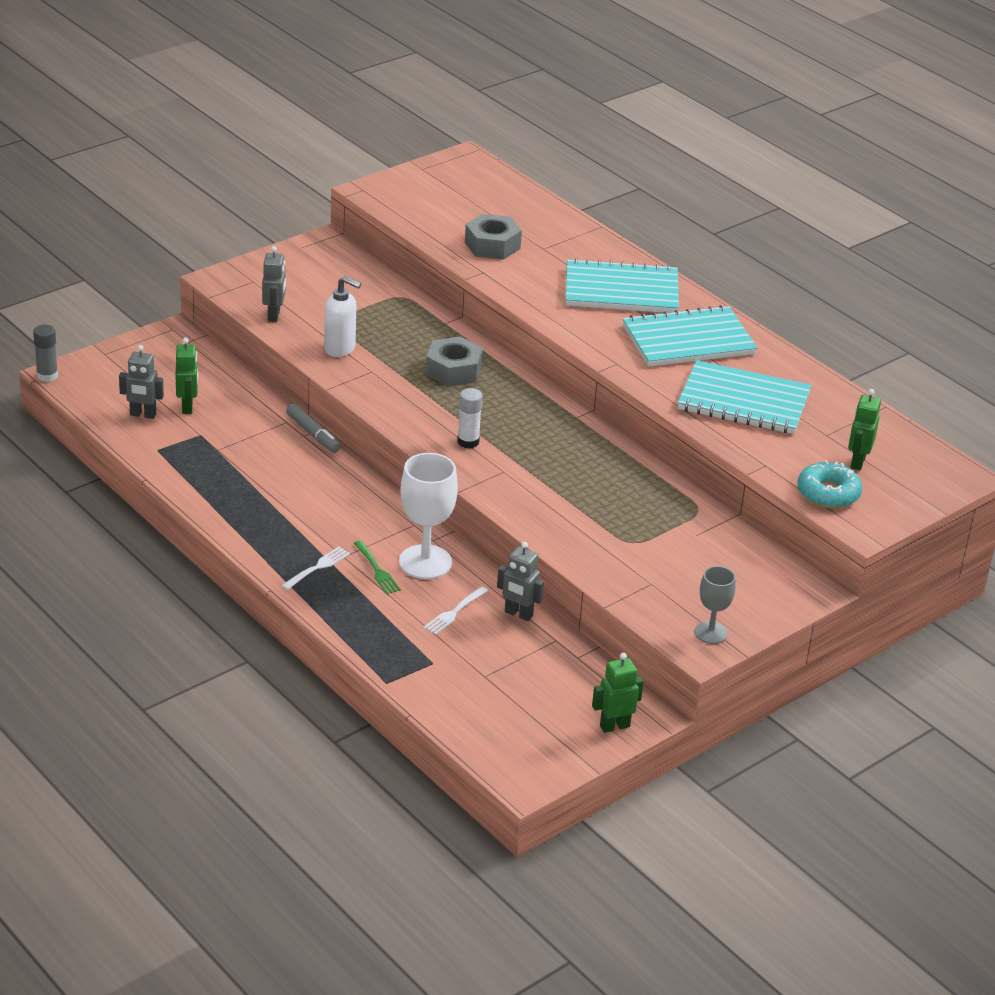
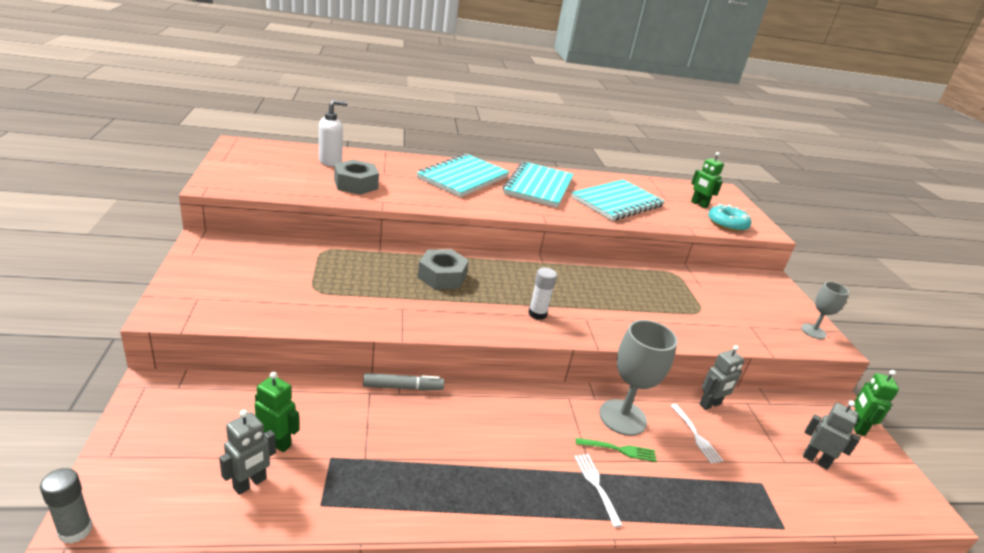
camera: 60 degrees left, 5 degrees down
(274, 315) = (263, 313): grey robot -> grey robot (815, 460)
(340, 349) = (355, 307): white soap dispenser -> white soap dispenser (331, 162)
(425, 562) = (622, 417): white goblet -> grey goblet

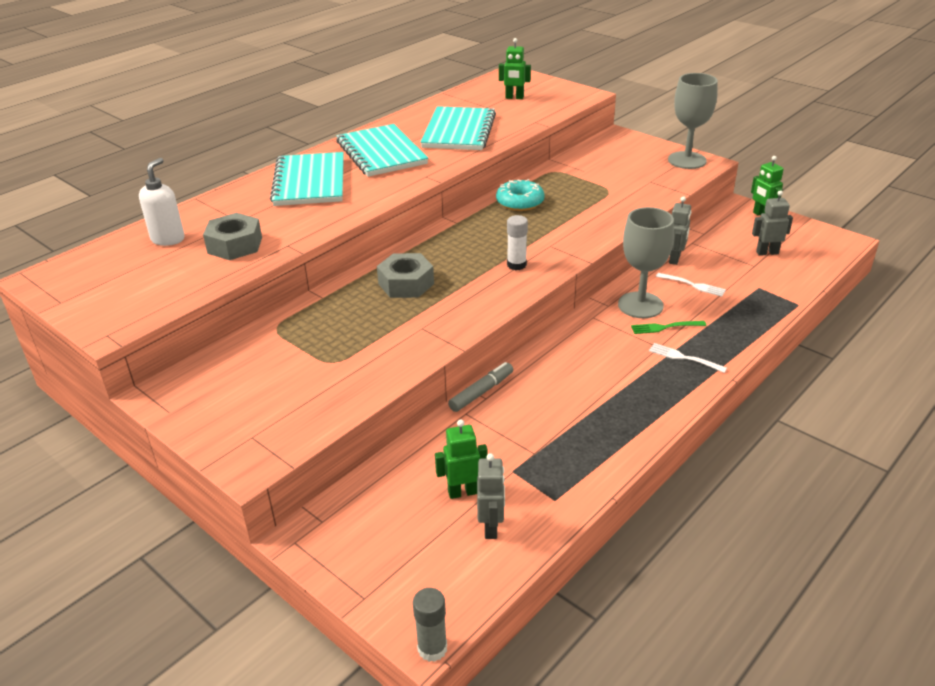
camera: 35 degrees left, 5 degrees up
(618, 449) = (665, 327): green fork -> green fork turned 150 degrees counterclockwise
(727, 224) = (555, 104): turquoise donut -> turquoise donut (520, 202)
(813, 331) = (687, 160): grey goblet -> grey goblet, size x1.70

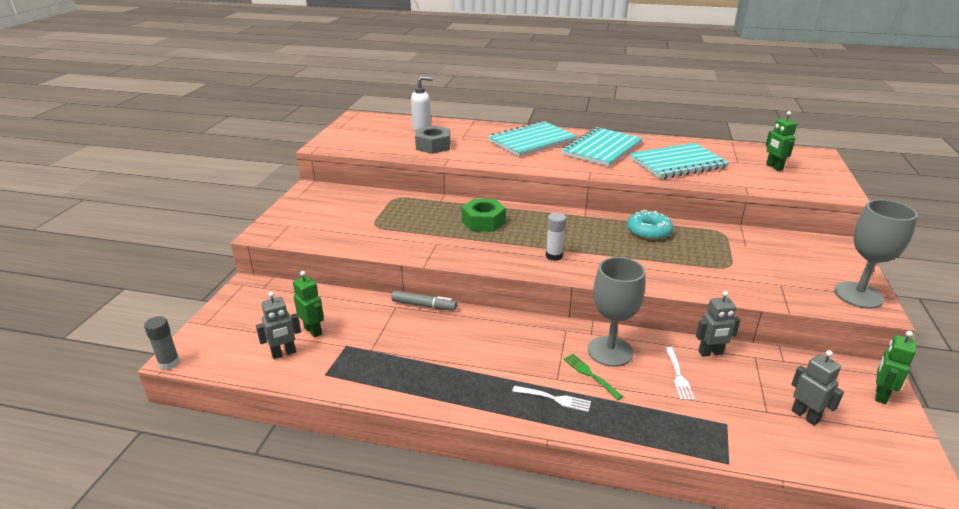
camera: 60 degrees right, 5 degrees down
(406, 284) = (483, 222): grey nut -> green nut
(684, 358) = (554, 399): white fork -> white fork turned 105 degrees clockwise

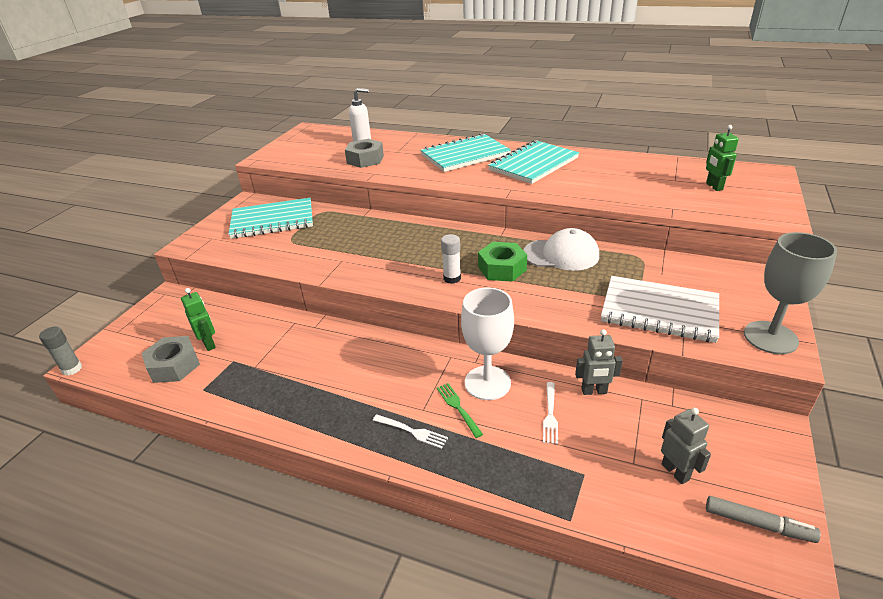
camera: 10 degrees right, 5 degrees up
(284, 353) = (174, 366): grey robot -> grey nut
(424, 305) = (321, 323): grey marker -> grey marker (758, 524)
(483, 222) = (396, 239): green nut -> green nut (502, 268)
(610, 351) = (487, 383): grey goblet -> white goblet
(649, 231) = (561, 254): turquoise donut -> white cap
(677, 163) = (607, 181): turquoise notebook -> turquoise notebook (272, 220)
(756, 277) = (659, 311): none -> white notebook
(880, 395) = (771, 454): green robot -> none

